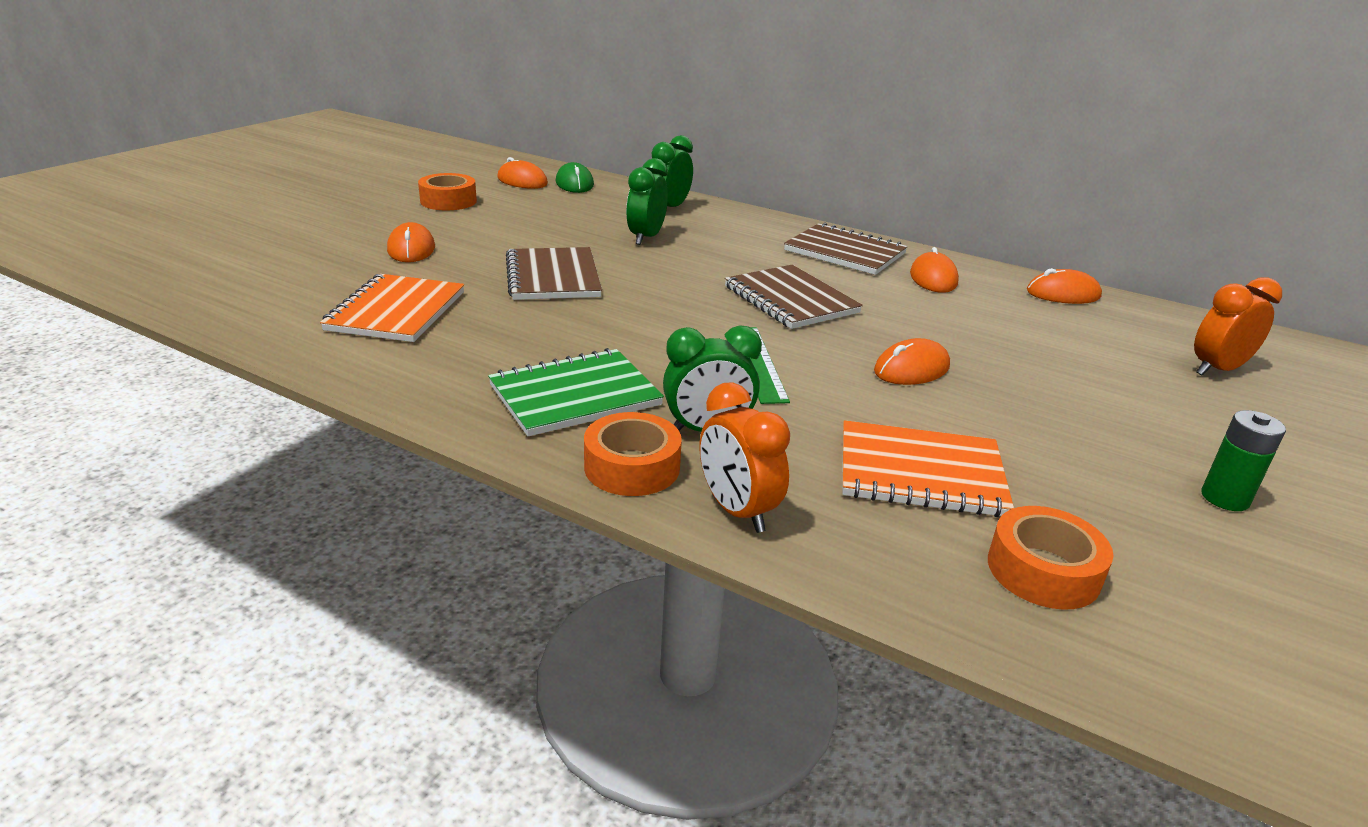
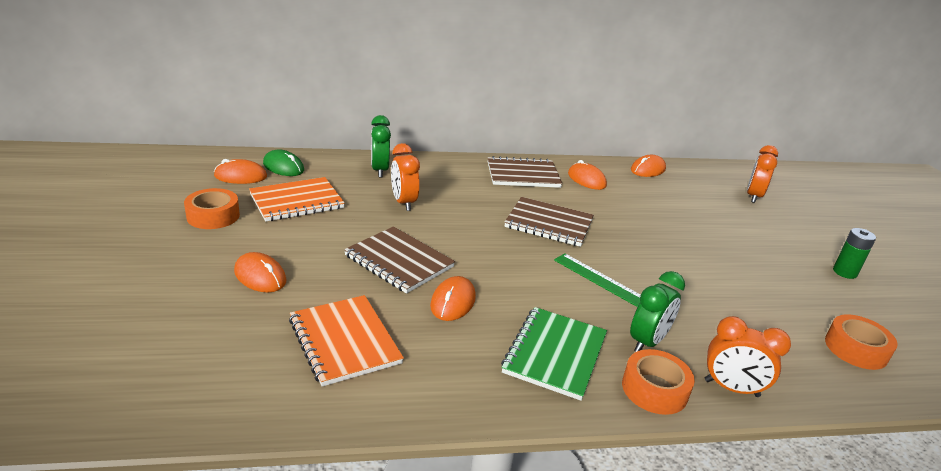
camera: 40 degrees left, 0 degrees up
(646, 238) = (403, 203): green clock -> orange clock
(911, 369) = (662, 250): orange mouse -> orange mouse (453, 302)
(920, 473) = (753, 318): orange notebook -> orange notebook (297, 201)

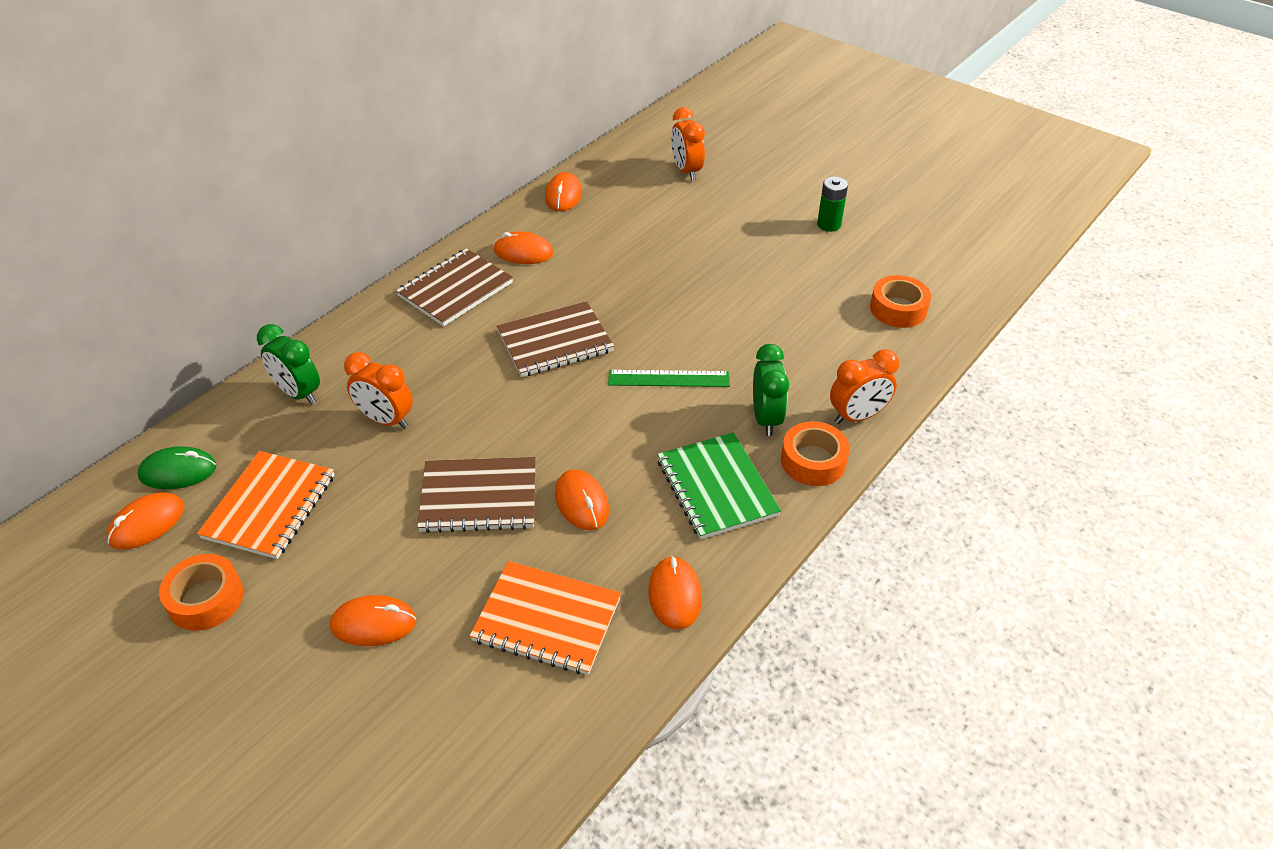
camera: 40 degrees left, 15 degrees up
(440, 389) = (675, 595): none -> orange mouse

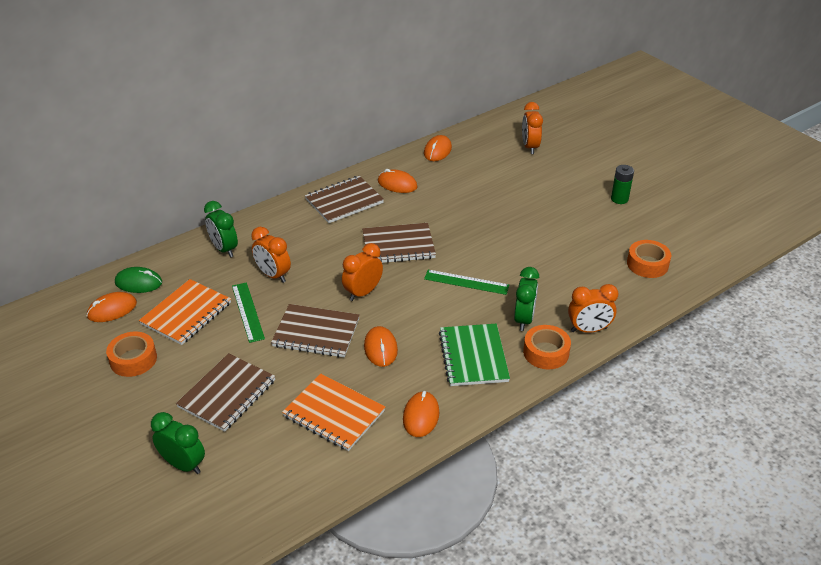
camera: 15 degrees right, 5 degrees down
(339, 758) = (183, 464): none -> green clock
(365, 485) = (247, 312): none -> green ruler
(374, 623) = (227, 394): orange mouse -> brown notebook
(527, 422) = (363, 292): none -> orange clock

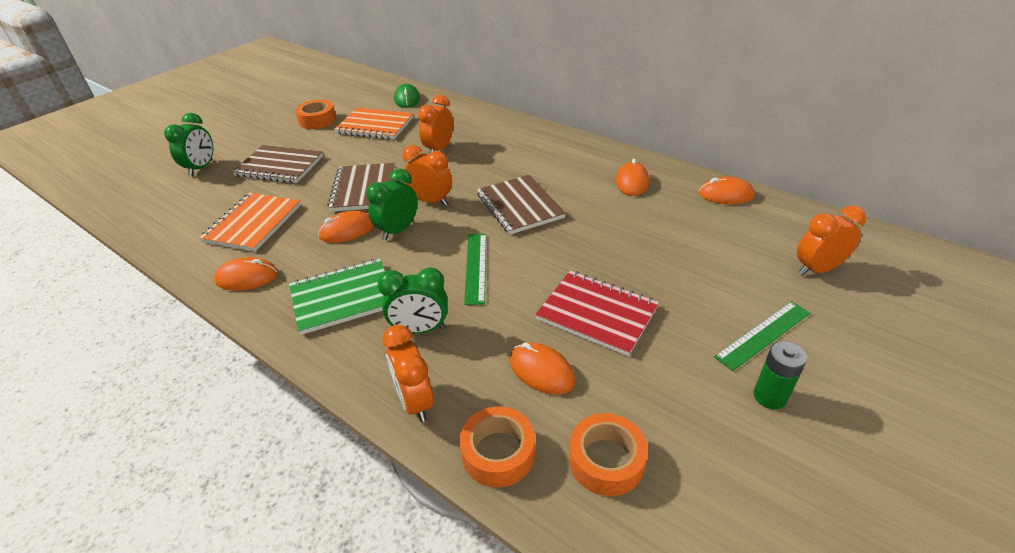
camera: 75 degrees right, 0 degrees up
(112, 309) = (372, 98): orange mouse -> orange mouse (541, 371)
(224, 249) = (465, 120): green clock -> green clock (398, 230)
(247, 312) = (384, 150): green ruler -> green ruler (763, 334)
(344, 201) = (576, 158): brown notebook -> none
(537, 239) = (597, 313): none -> red notebook
(546, 352) = (359, 362): orange tape -> orange tape (498, 453)

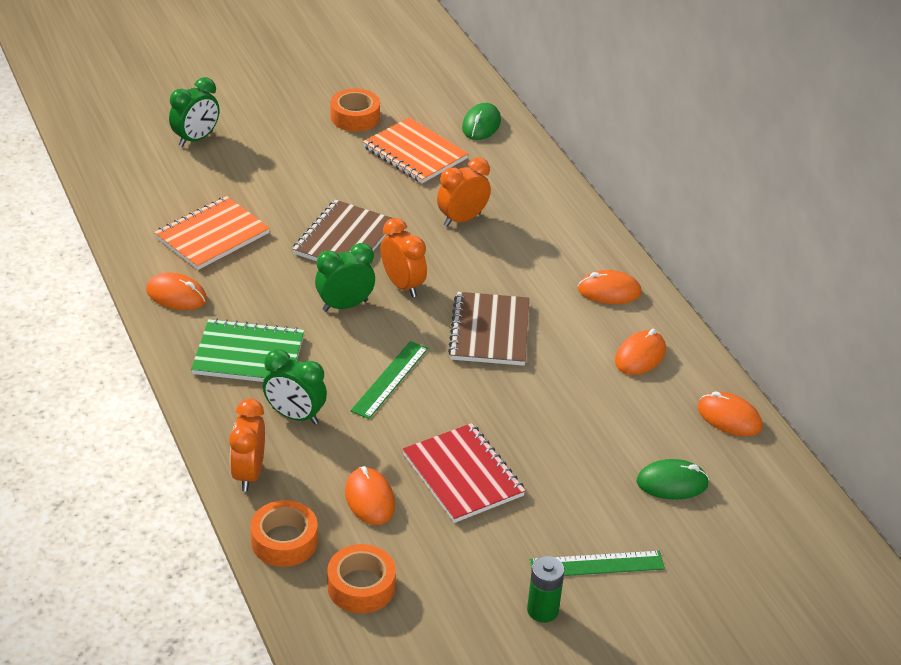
camera: 25 degrees right, 0 degrees up
(280, 166) = (276, 170): brown notebook -> none
(347, 230) = (296, 283): orange mouse -> orange mouse (609, 291)
(742, 250) = (672, 483): none -> green mouse
(817, 269) = (726, 536): orange clock -> none

